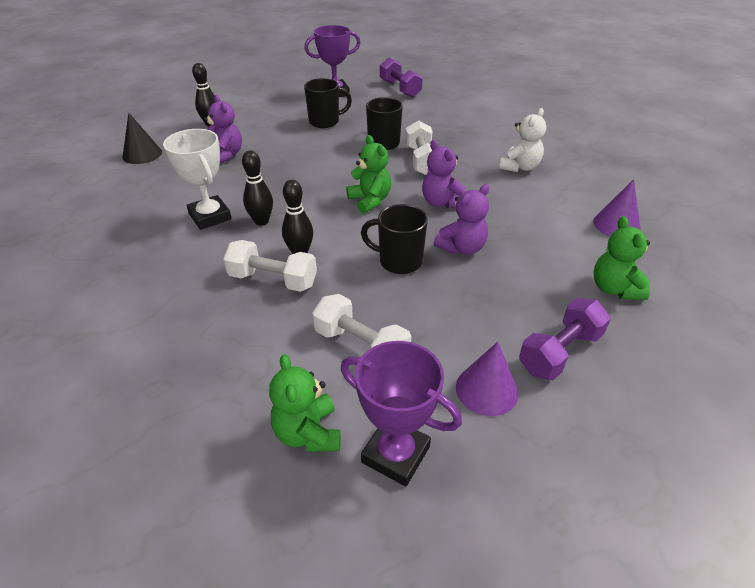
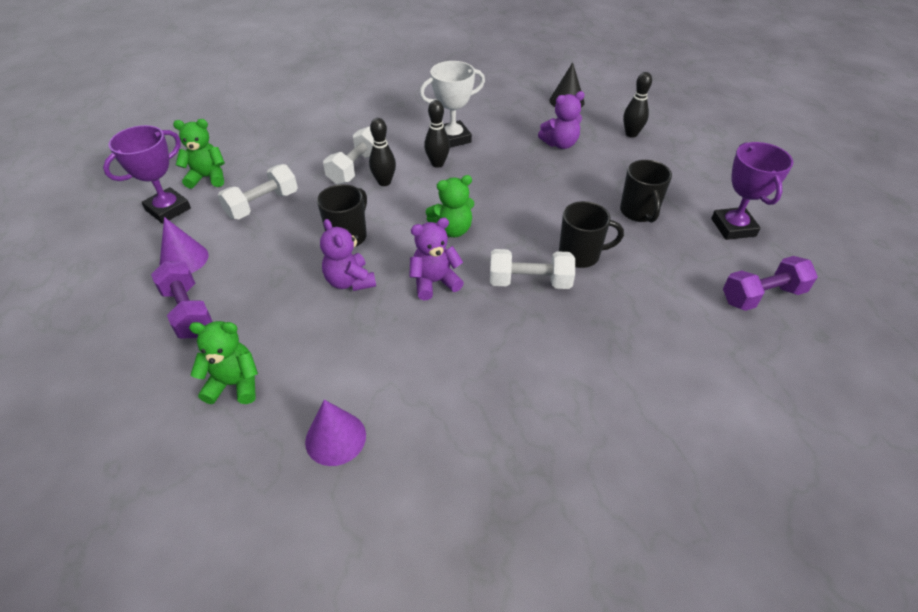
camera: 100 degrees right, 5 degrees up
(519, 167) = (498, 378): white teddy bear -> none

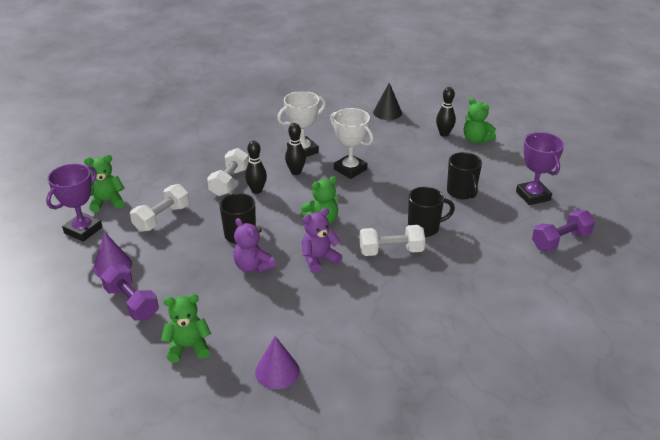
camera: 10 degrees left, 10 degrees down
(504, 167) = (350, 169): none -> white trophy
(560, 144) = (390, 147): purple teddy bear -> none
(670, 145) = (476, 140): none -> green teddy bear

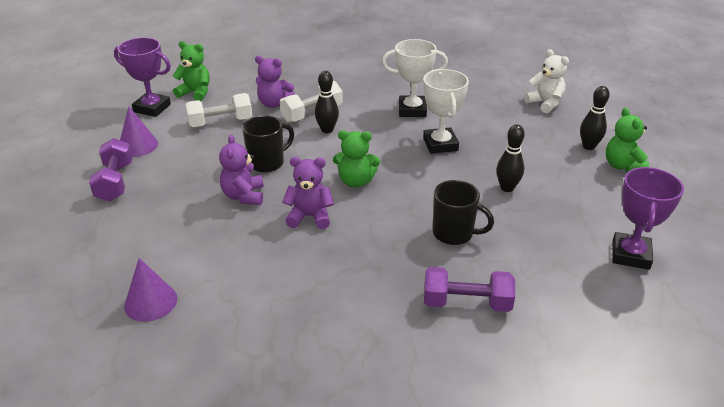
camera: 35 degrees right, 0 degrees up
(83, 230) = (152, 108): purple trophy -> purple trophy turned 45 degrees clockwise
(188, 347) = (110, 241): green teddy bear -> none
(189, 186) = (274, 104): none -> purple teddy bear
(296, 172) = (383, 127): black bowling pin -> black bowling pin (507, 188)
(387, 112) = (545, 103): black cone -> white teddy bear
(391, 251) = (390, 241): white dumbbell -> none
(461, 192) = (541, 215): black mug -> none
(560, 241) = (611, 323): purple dumbbell -> purple dumbbell (466, 303)

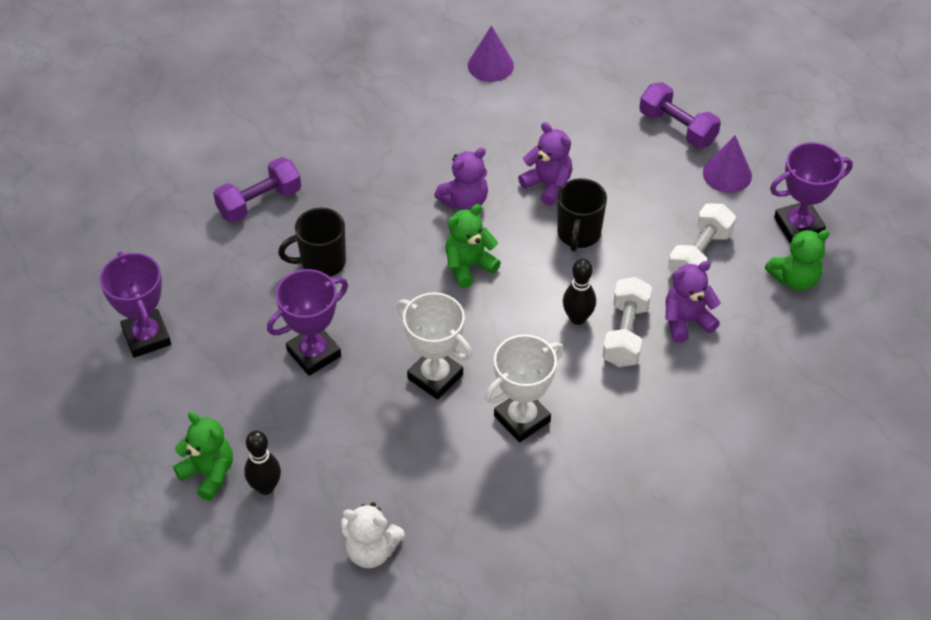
camera: 140 degrees right, 15 degrees up
(507, 188) = (314, 353): black bowling pin -> purple trophy

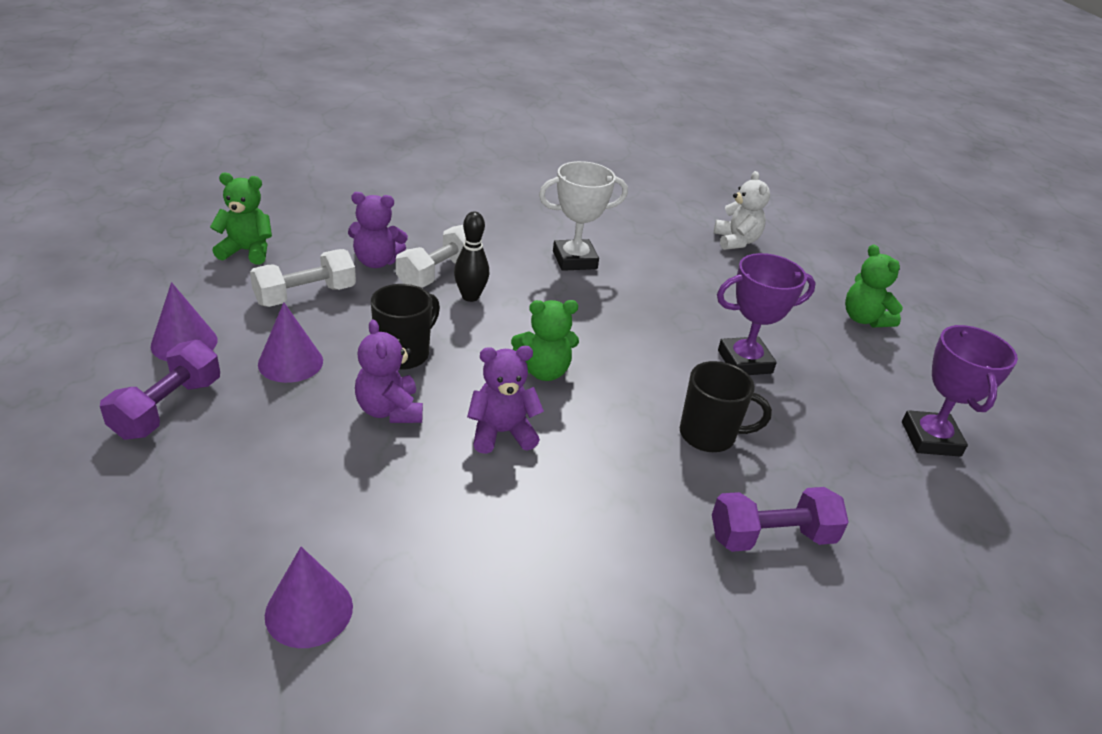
camera: 160 degrees left, 15 degrees down
(265, 487) = (813, 296): black bowling pin -> none
(371, 551) = (736, 241): white teddy bear -> white teddy bear turned 45 degrees clockwise
(435, 377) = (633, 307): white trophy -> none
(645, 191) = (290, 362): none -> purple cone
(677, 127) = (168, 408): purple dumbbell -> purple dumbbell turned 45 degrees clockwise
(798, 226) = (185, 280): purple trophy -> none

